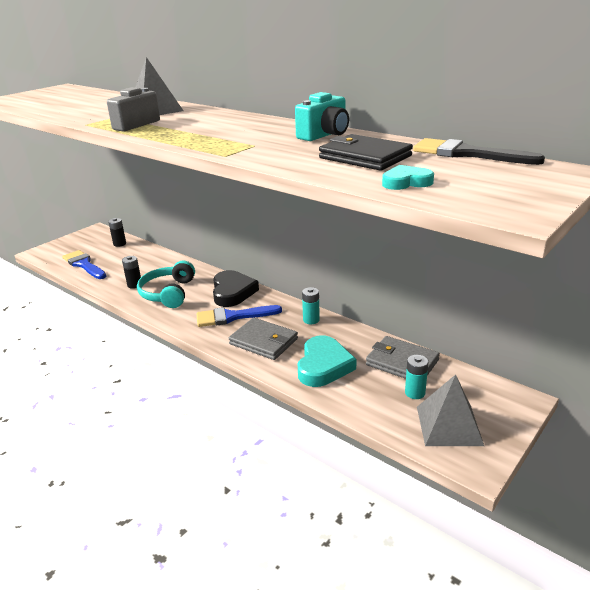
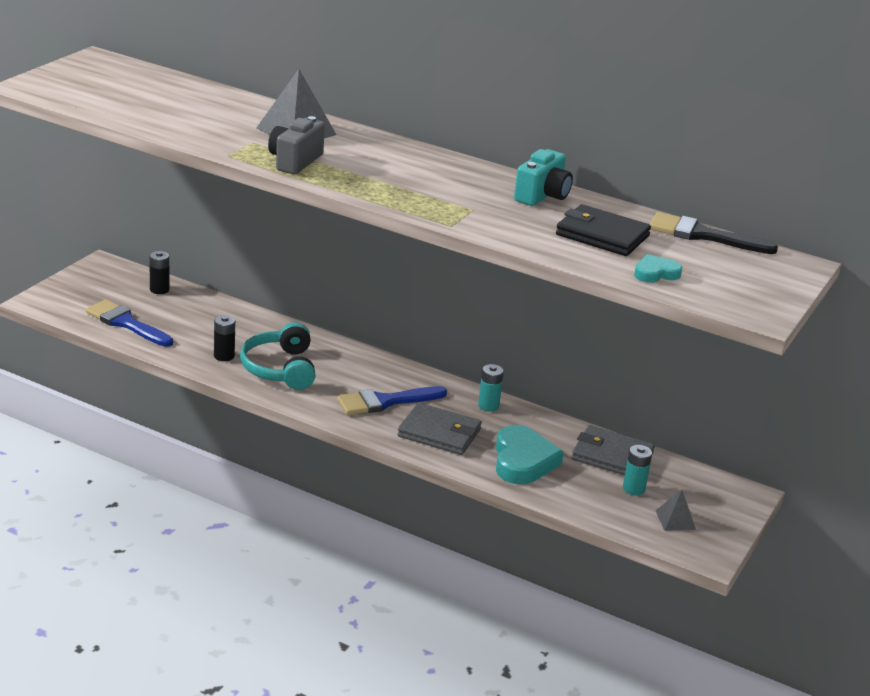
camera: 15 degrees left, 0 degrees up
(232, 292) = (369, 368): black heart -> none
(448, 425) = (675, 520): grey pyramid -> grey pyramid, size x0.55

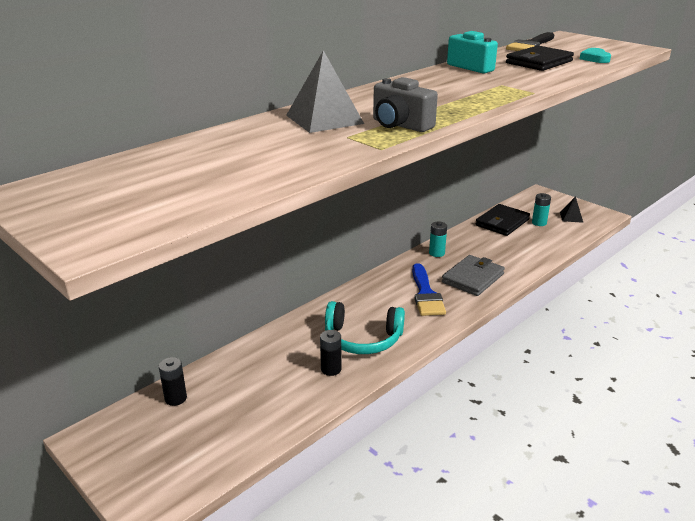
camera: 70 degrees left, 0 degrees up
(126, 323) = (239, 431): blue brush -> none
(523, 461) = (509, 252): turquoise heart -> none
(612, 456) = (502, 222): grey wallet -> black wallet
(675, 520) = (571, 217): grey pyramid -> black pyramid

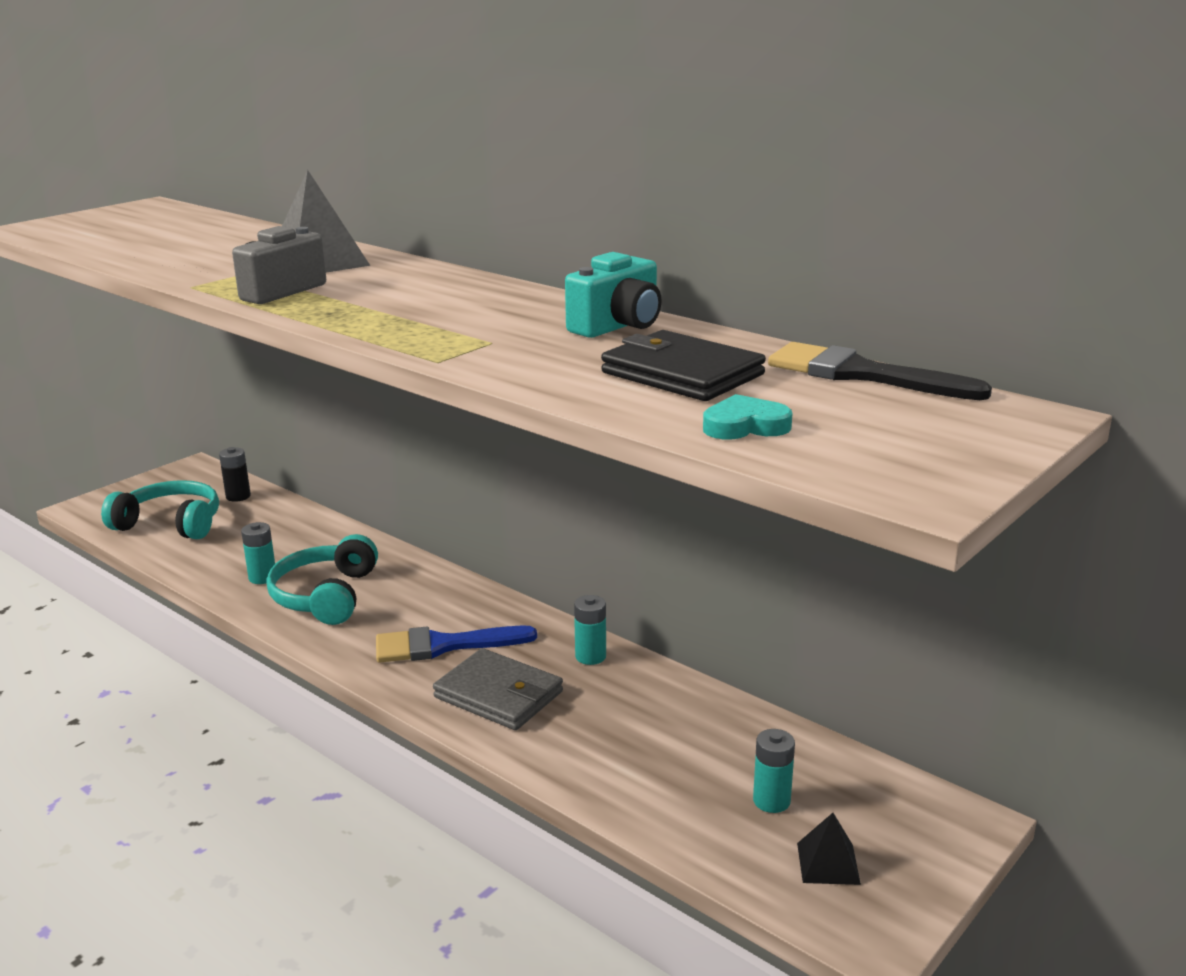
camera: 85 degrees right, 5 degrees down
(216, 434) = (171, 523): none -> turquoise headphones
(331, 369) = (262, 577): black battery -> turquoise battery
(502, 222) = (753, 743): black wallet -> none

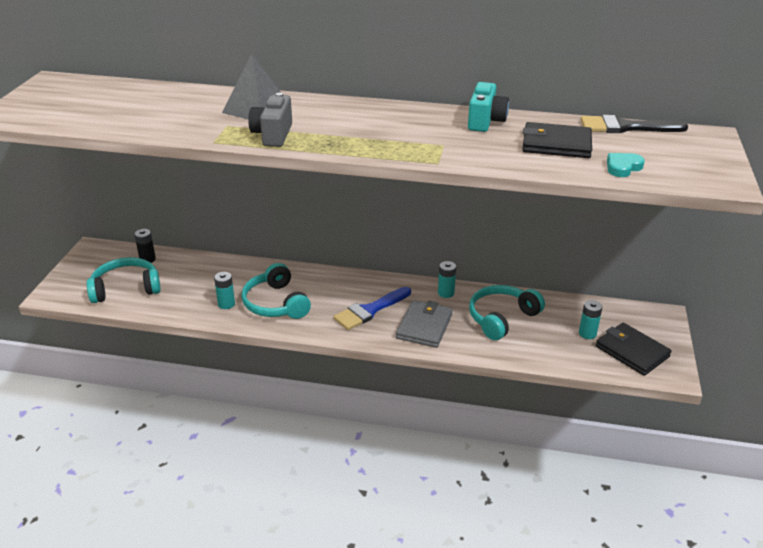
camera: 30 degrees left, 10 degrees up
(499, 695) = (424, 326): grey wallet -> grey wallet turned 75 degrees counterclockwise
(640, 723) = (501, 318): none -> turquoise headphones
(828, 863) = (632, 351): black pyramid -> black wallet

